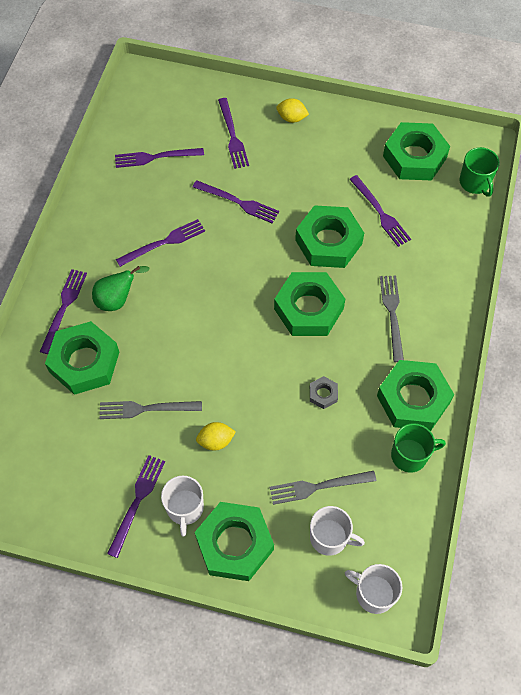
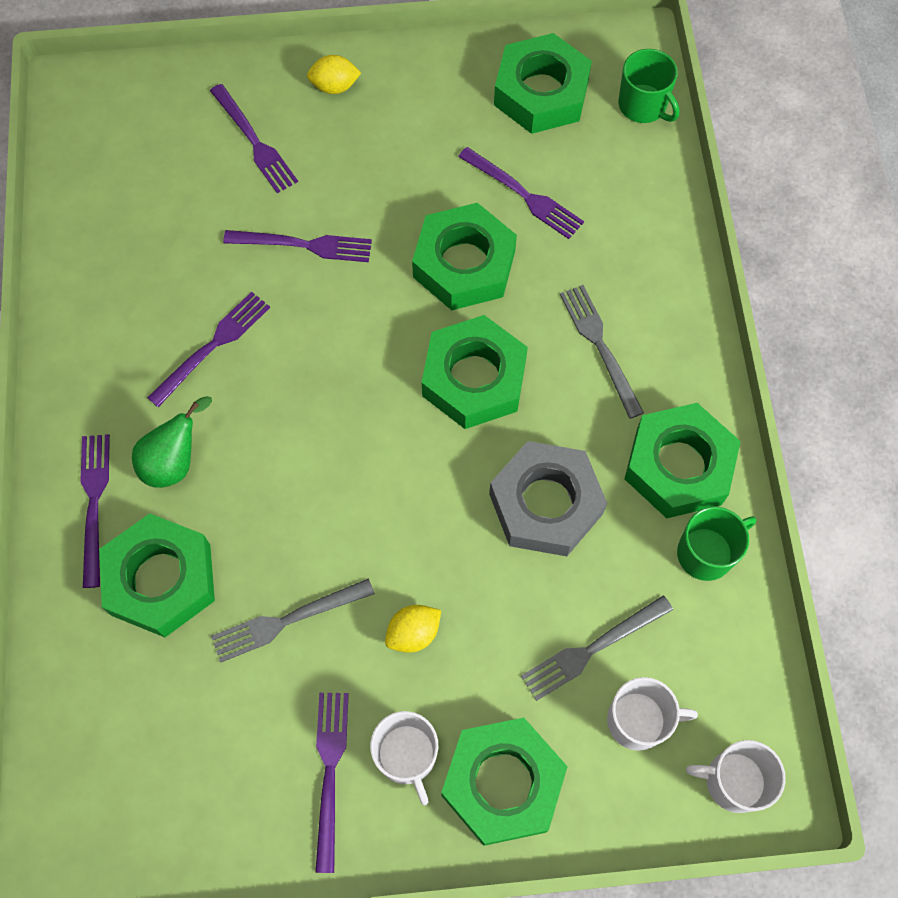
camera: 20 degrees left, 5 degrees up
(155, 157) = (146, 213): purple fork -> none
(323, 394) = (545, 504): grey nut -> grey nut, size x2.30

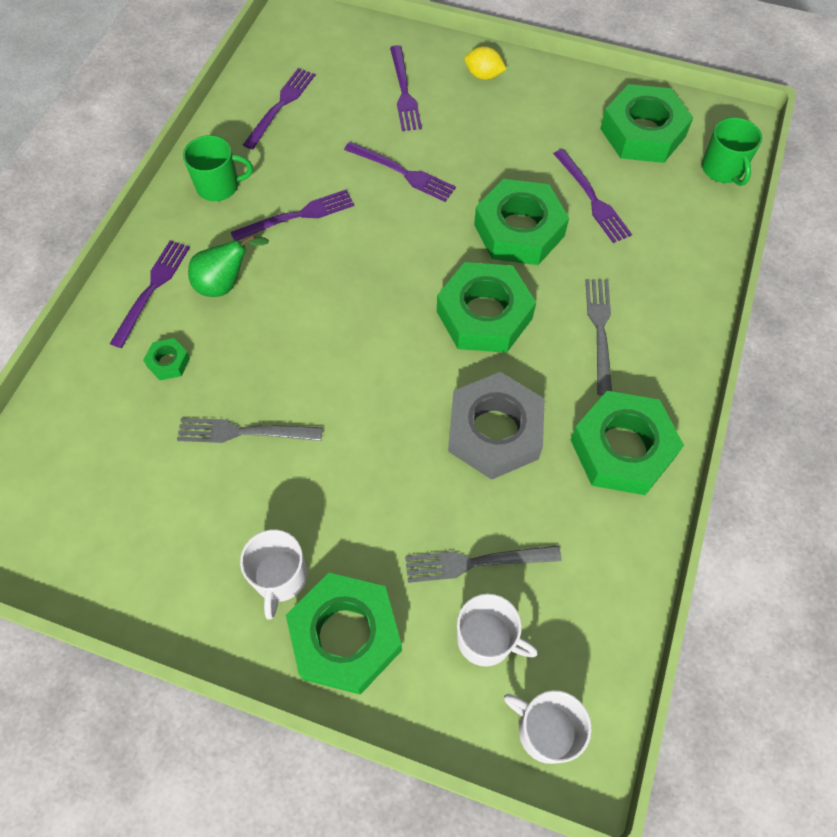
camera: 25 degrees right, 5 degrees down
(161, 579) = (168, 362): green nut -> green nut, size x0.43
(330, 772) = (213, 561): purple fork -> purple fork (281, 105)
(413, 633) = (336, 484): yellow lemon -> none
(706, 553) = (613, 528): green mug -> green mug (219, 186)

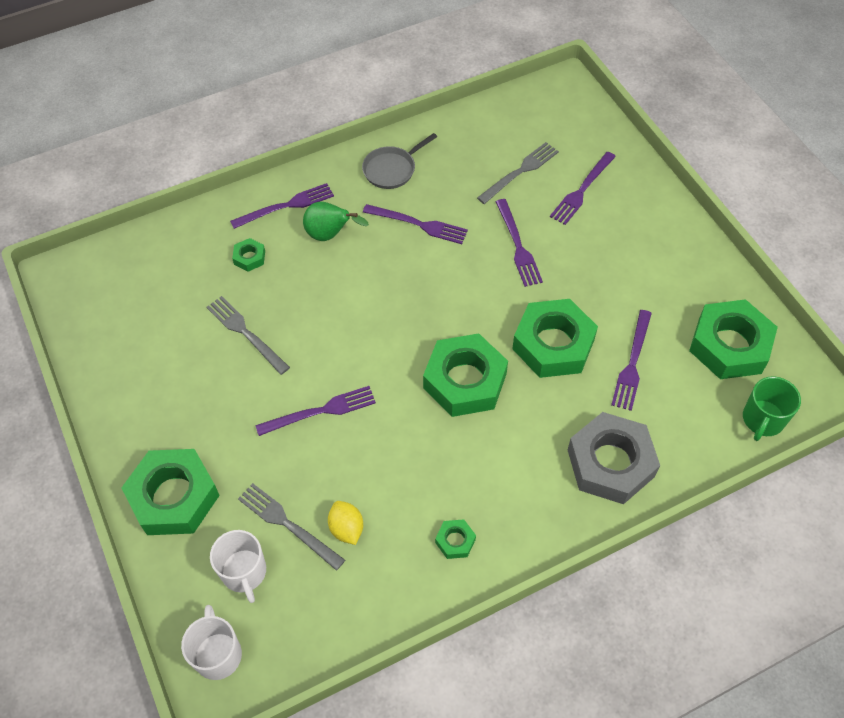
camera: 45 degrees right, 5 degrees down
(219, 186) = (392, 169): green mug -> grey pan
(280, 577) = (176, 432): white mug -> none
(281, 105) = (487, 143): purple fork -> purple fork (321, 411)
(483, 75) = (653, 218): yellow lemon -> yellow lemon (346, 528)
(494, 431) = (387, 458): grey nut -> grey nut (610, 463)
(600, 330) = (530, 455): grey fork -> grey fork (520, 172)
(622, 448) = (455, 541): green nut -> green nut, size x0.43

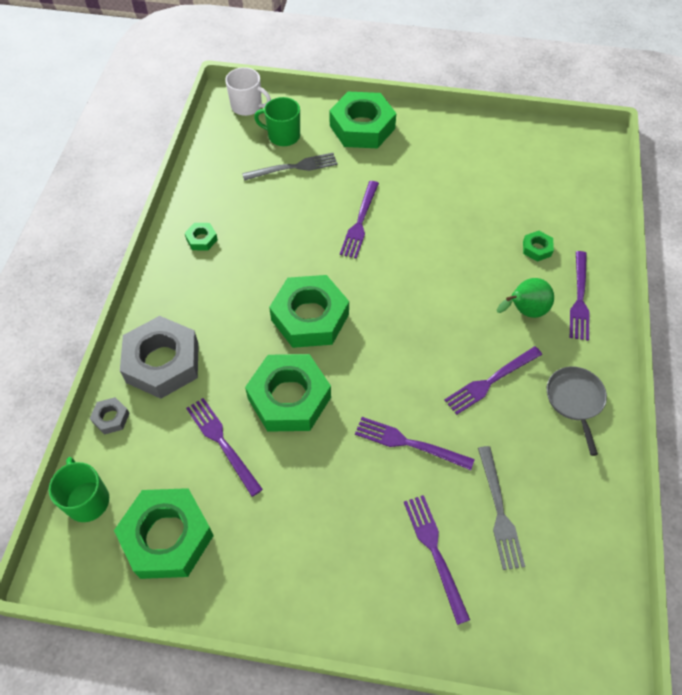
camera: 125 degrees right, 0 degrees up
(244, 572) = (283, 136): white mug -> green mug
(245, 333) = (462, 214): grey fork -> none
(346, 528) = (263, 192): yellow lemon -> none
(692, 460) = (111, 418): none -> grey nut

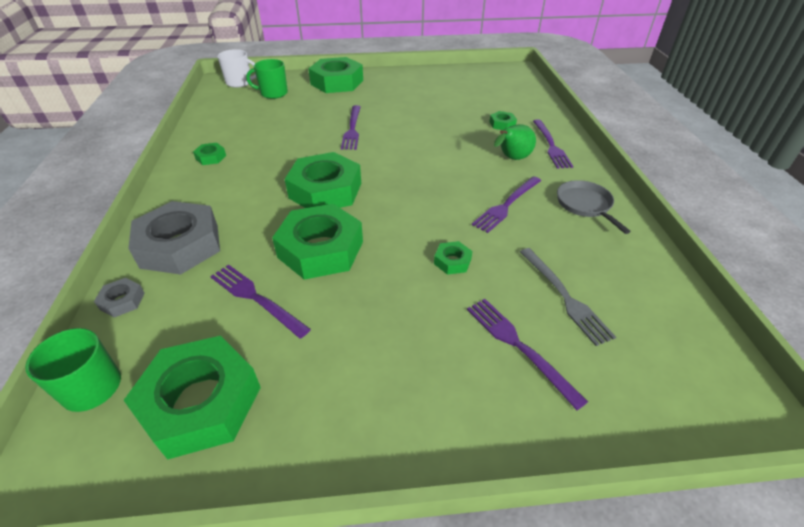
camera: 15 degrees left, 15 degrees down
(294, 167) = (286, 108): grey fork -> none
(409, 443) = (452, 261): purple fork -> green nut

